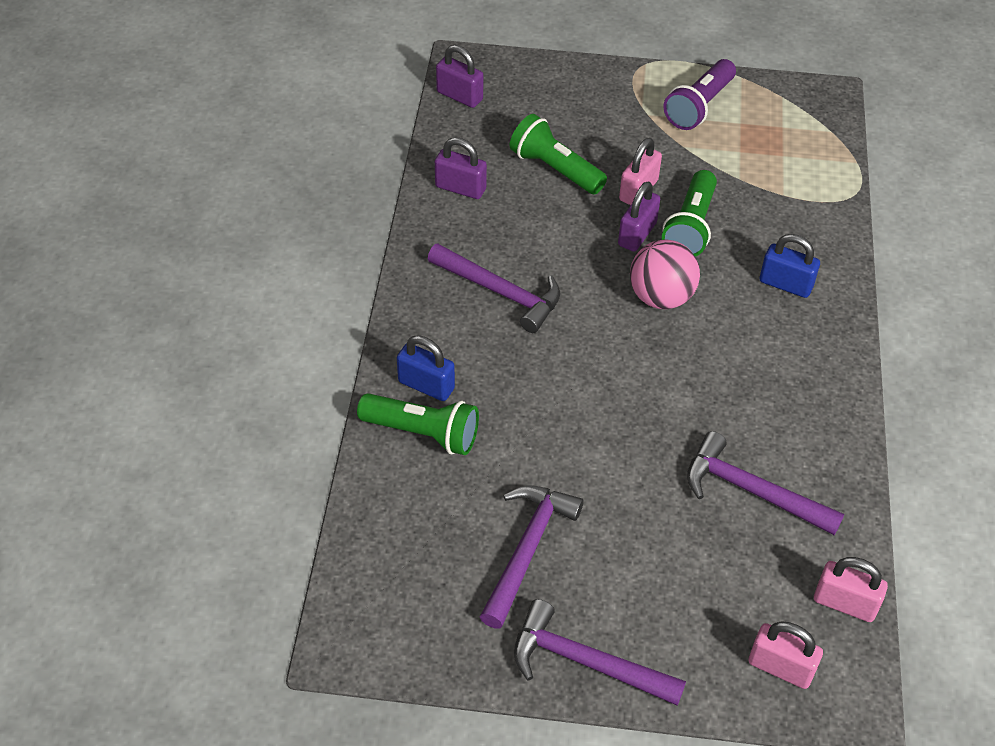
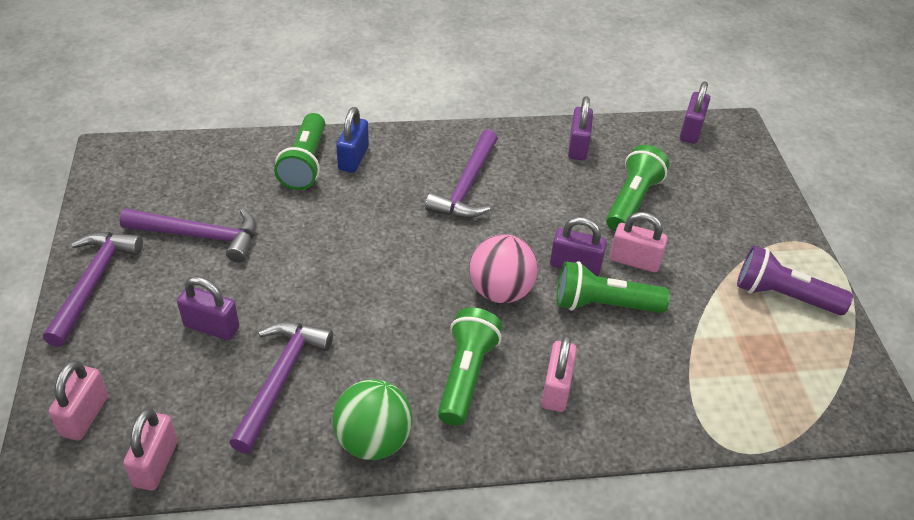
camera: 75 degrees right, 5 degrees down
(672, 546) = (211, 327): none -> purple padlock
(763, 344) = (466, 376): none -> green flashlight
(785, 284) = (556, 389): blue padlock -> pink padlock
(831, 426) = (373, 440): none -> green ball

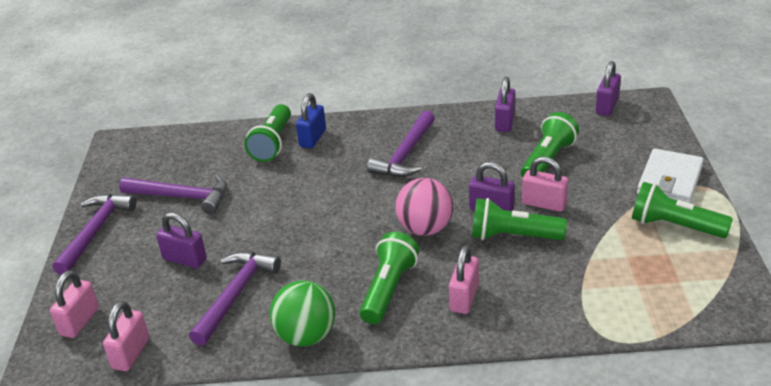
camera: 10 degrees right, 10 degrees down
(771, 234) = (670, 180): none -> white wallet
(783, 296) = (674, 226): purple flashlight -> green flashlight

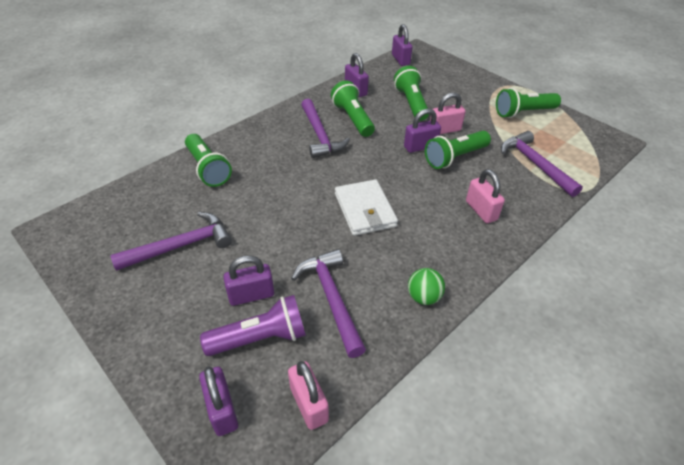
camera: 45 degrees left, 10 degrees up
(79, 321) = (222, 410): pink padlock -> purple padlock
(96, 232) = (131, 319): purple hammer -> purple hammer (535, 164)
(154, 292) = (260, 338): none -> purple flashlight
(306, 336) = (423, 297): green ball -> green ball, size x0.63
(312, 138) = (236, 152): blue padlock -> none
(388, 289) = (431, 231): green flashlight -> green flashlight (353, 119)
(425, 229) = (398, 178): pink ball -> none
(670, 180) = (487, 89): white wallet -> white wallet (365, 210)

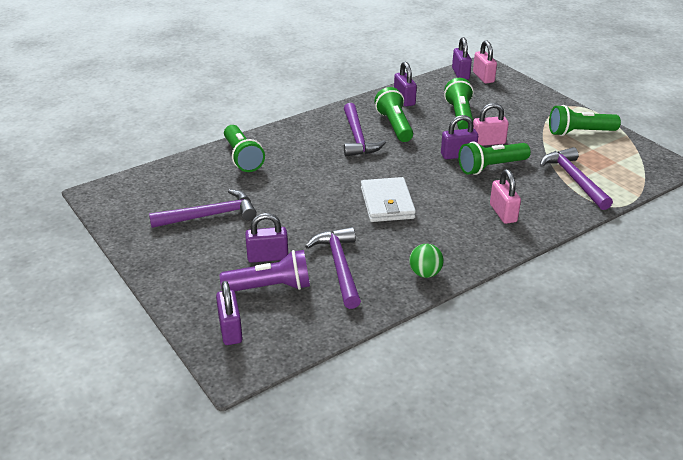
camera: 10 degrees right, 10 degrees down
(309, 404) = (303, 334): pink padlock -> pink padlock (483, 77)

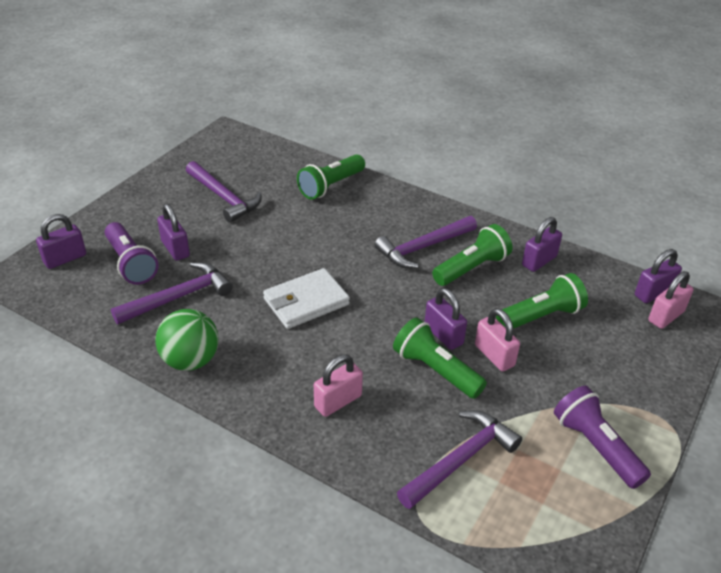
camera: 65 degrees right, 5 degrees up
(425, 273) = (190, 360): green ball -> green ball, size x1.59
(579, 132) = (595, 446): green flashlight -> purple flashlight

